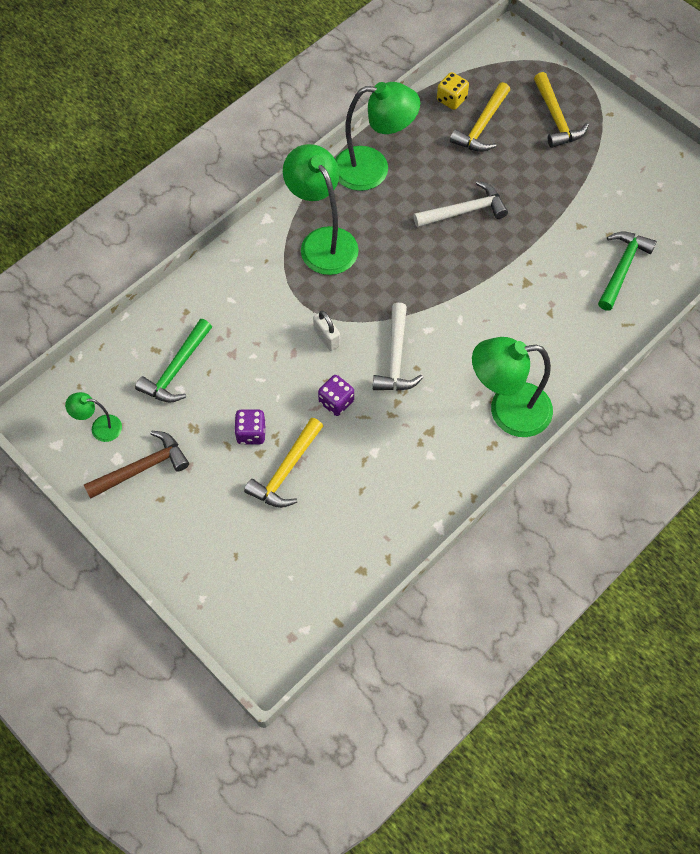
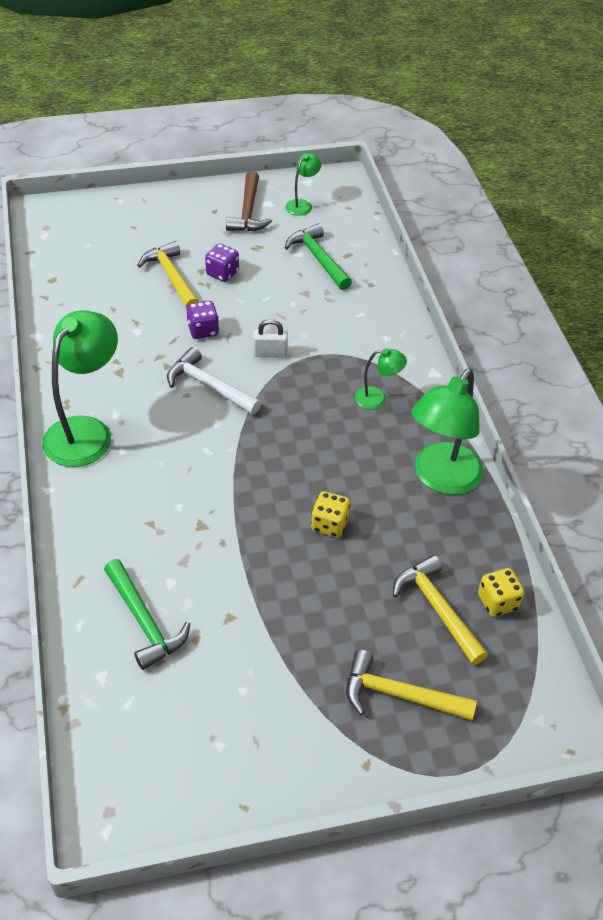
camera: 120 degrees right, 15 degrees down
(323, 241) = (377, 398): green lamp -> green lamp, size x0.49
(464, 211) = (329, 524): white hammer -> yellow dice

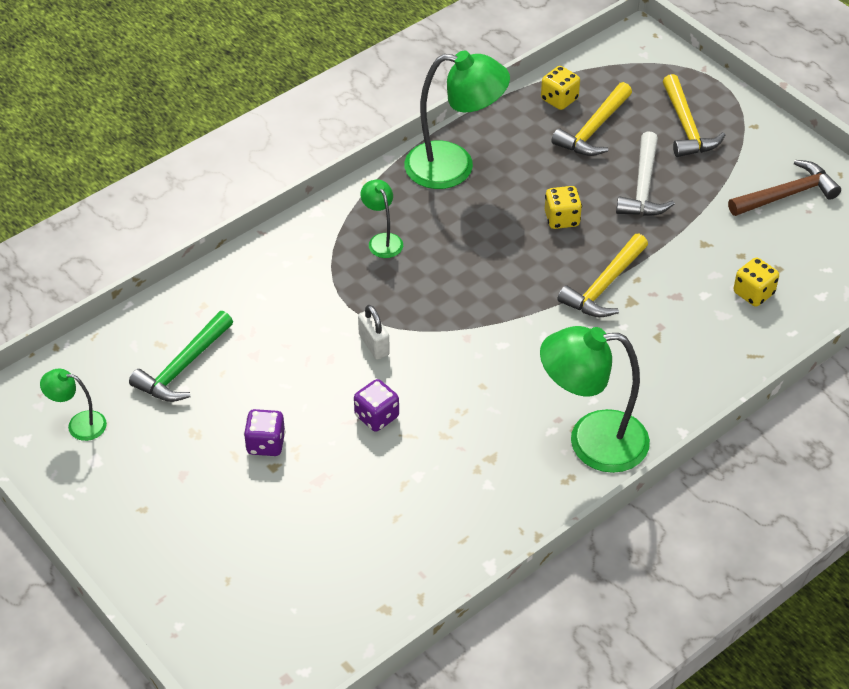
camera: 115 degrees left, 0 degrees up
(144, 621) = (753, 293): green hammer -> yellow dice
(171, 277) = (304, 489): yellow hammer -> yellow hammer (604, 286)
(209, 386) = (457, 373): white hammer -> white hammer (643, 187)
(248, 211) = (124, 473): brown hammer -> brown hammer (786, 195)

